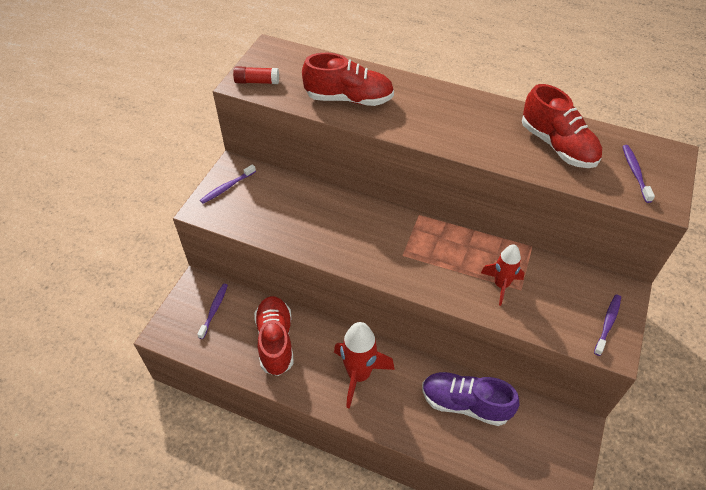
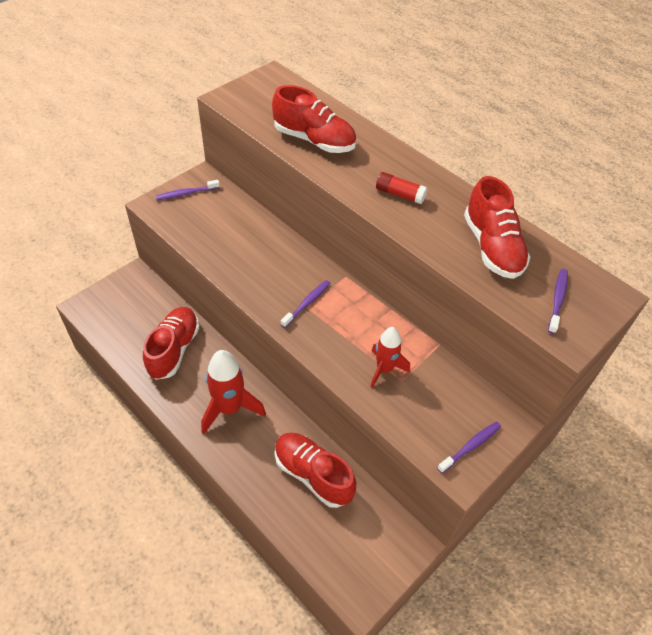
camera: 20 degrees right, 0 degrees up
(214, 310) = (137, 303): purple toothbrush -> purple toothbrush (307, 303)
(257, 82) = (240, 100): red glue stick -> red glue stick (400, 194)
(465, 404) = (313, 475): purple shoe -> red shoe

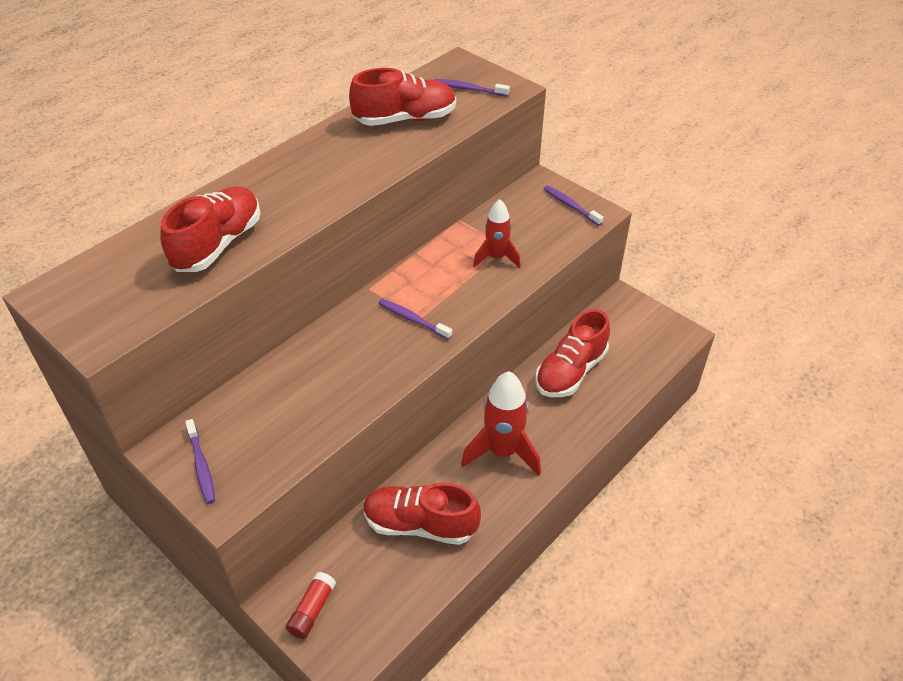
camera: 90 degrees left, 5 degrees down
(400, 194) = (326, 175): red glue stick -> red glue stick (312, 610)

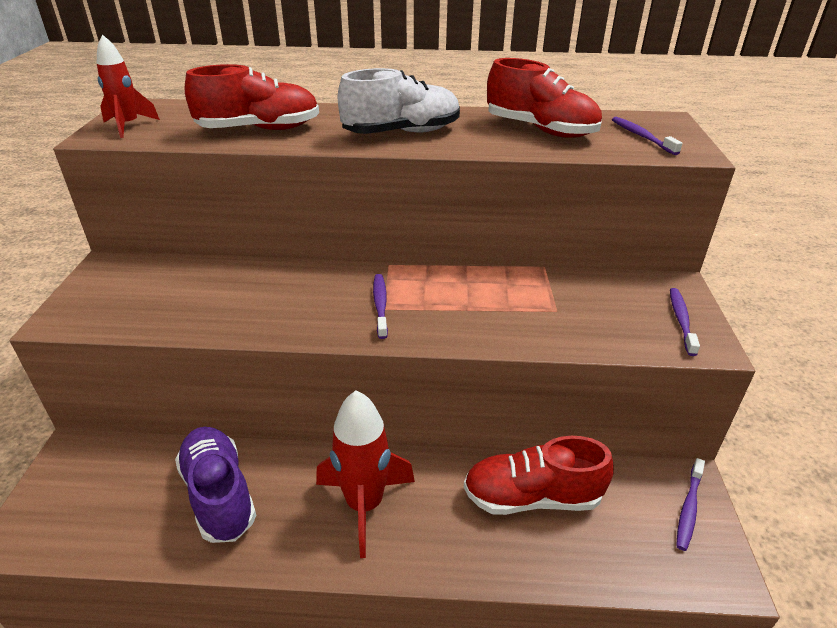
camera: 50 degrees right, 10 degrees down
(201, 466) = (100, 287): purple toothbrush -> purple toothbrush (688, 508)
(312, 610) = (71, 477): red glue stick -> none
(326, 179) = (402, 133): none -> white shoe
(420, 524) = (219, 494): red shoe -> purple shoe
(496, 258) = (529, 311): red rocket -> red rocket (128, 126)

